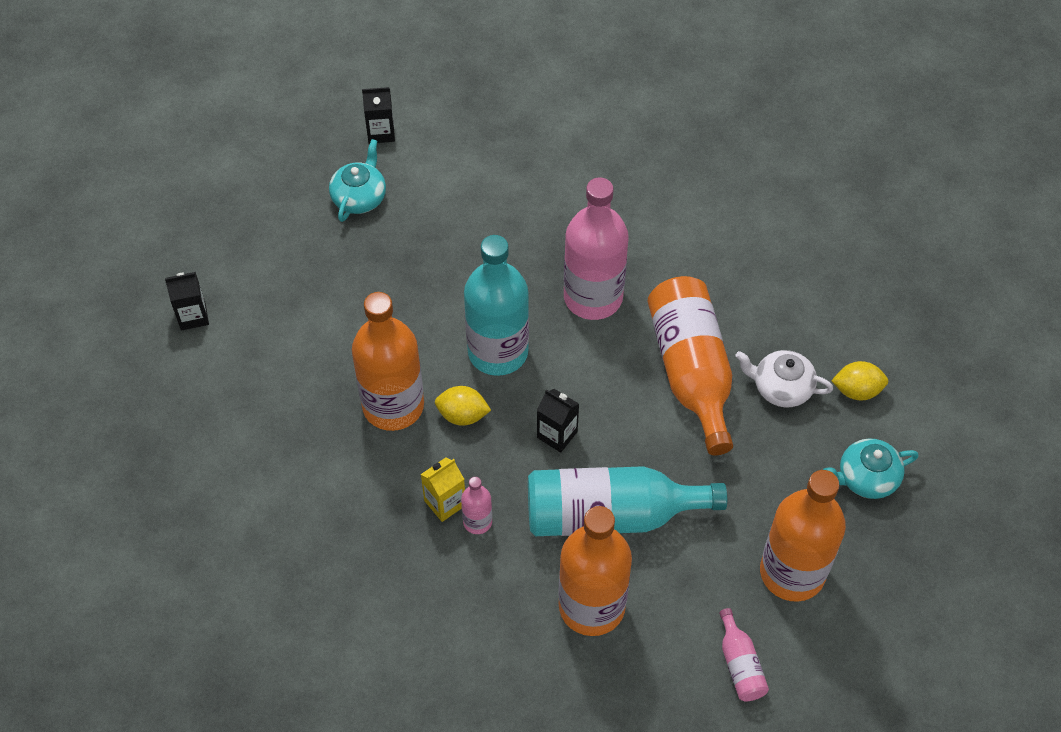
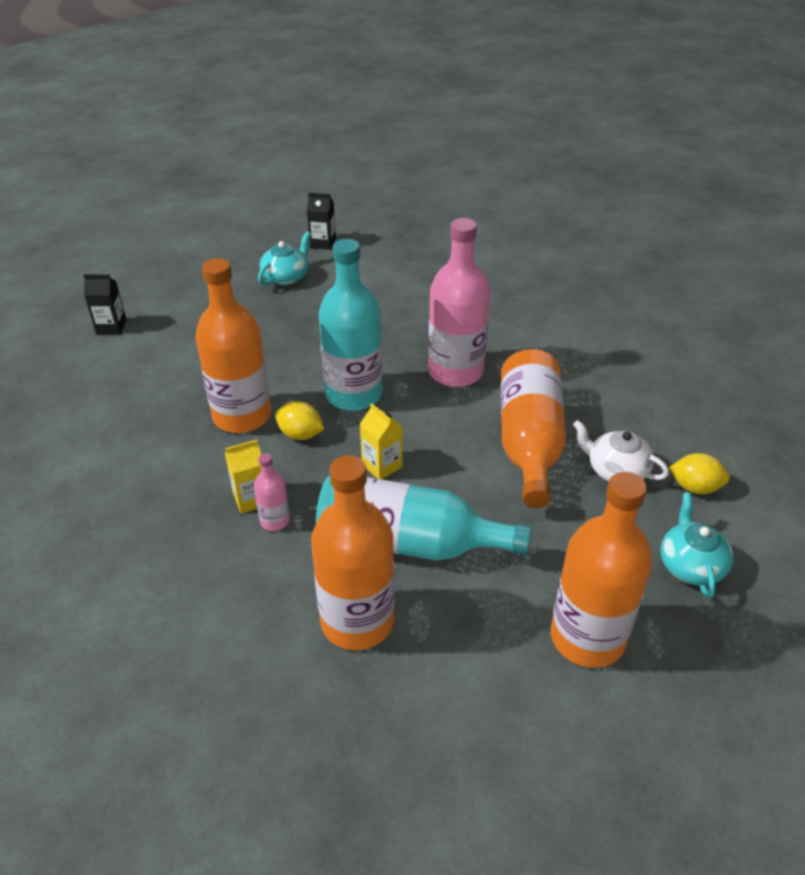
camera: 15 degrees right, 15 degrees down
(557, 434) = (382, 466): black carton -> yellow carton
(740, 664) = (502, 720): pink bottle -> none
(866, 478) = (690, 565): turquoise teapot -> turquoise teapot turned 90 degrees clockwise

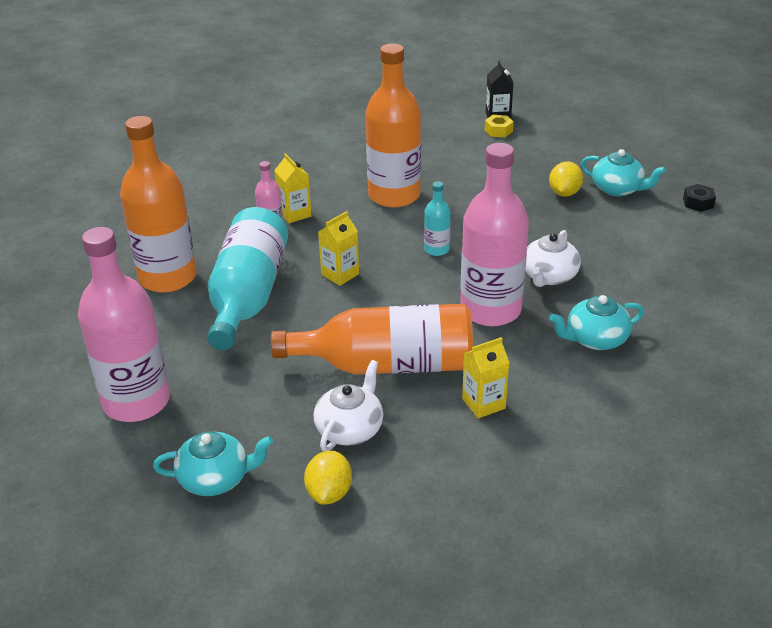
camera: 85 degrees right, 5 degrees down
(142, 330) = (498, 131): none -> yellow nut
(300, 434) = (375, 227): yellow lemon -> yellow lemon (564, 193)
(323, 243) = (698, 203): black carton -> black nut
(353, 394) = (436, 249): turquoise bottle -> turquoise bottle, size x0.45
(411, 333) = (549, 276): none -> white teapot
(500, 322) = (595, 339): none -> turquoise teapot
(579, 390) = (483, 403): none -> yellow carton
(587, 638) = (136, 402): orange bottle -> pink bottle

